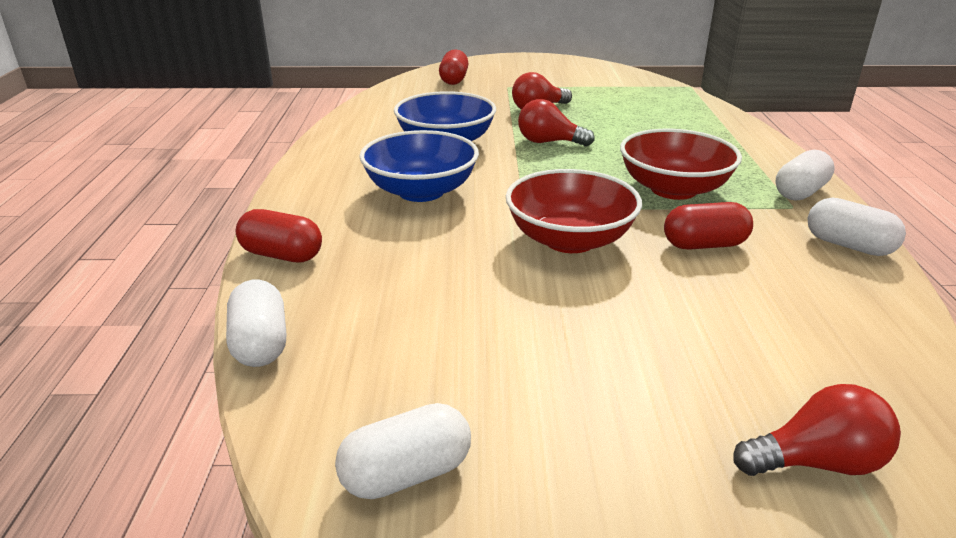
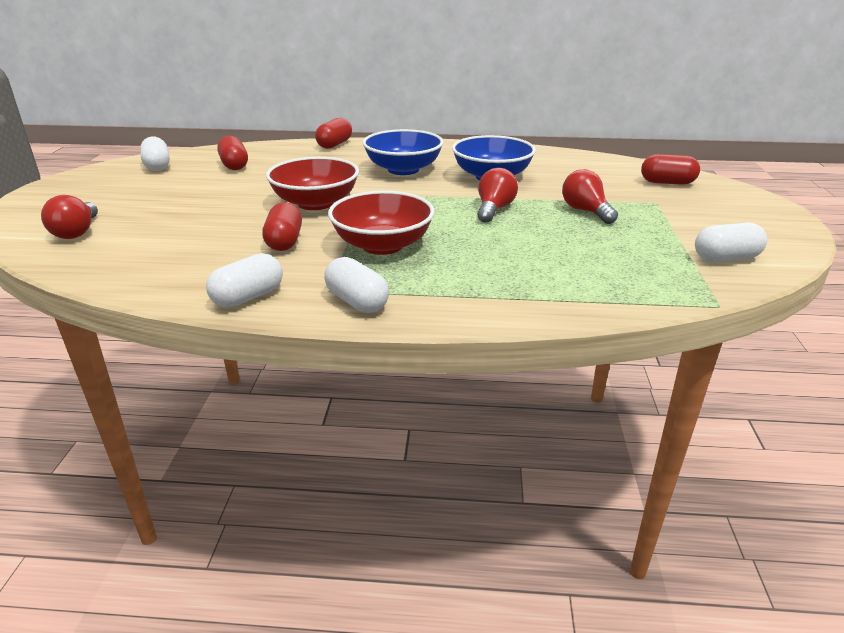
camera: 95 degrees right, 0 degrees up
(260, 343) = (259, 145): white capsule -> white capsule (726, 258)
(401, 349) = (234, 165): none -> red capsule

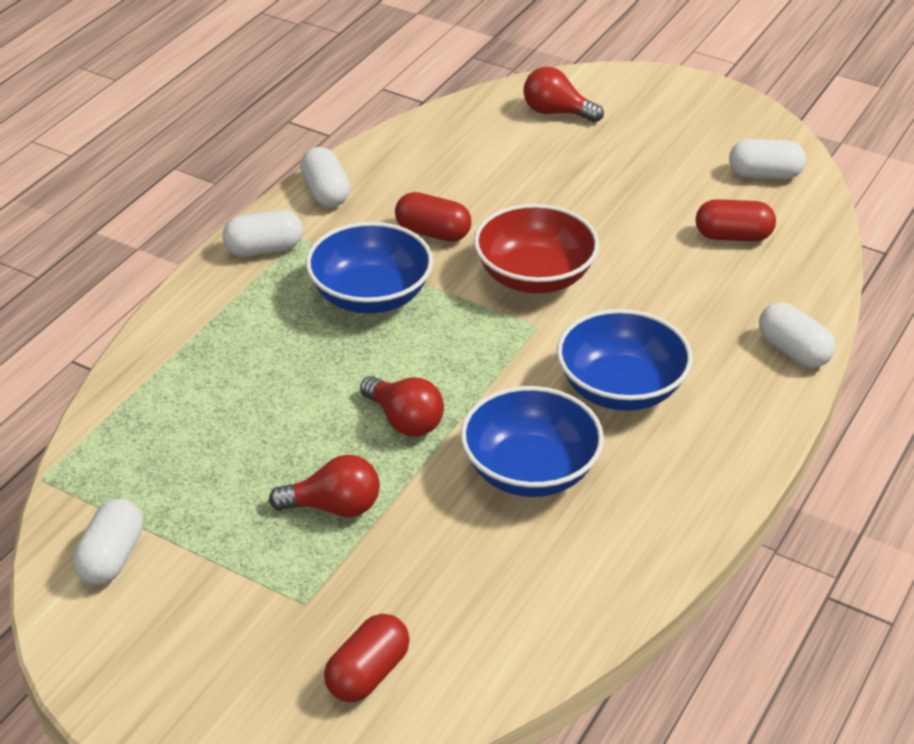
camera: 115 degrees right, 10 degrees up
(334, 144) = (793, 351): red capsule -> white capsule
(382, 245) = (370, 296): red bowl -> blue bowl

